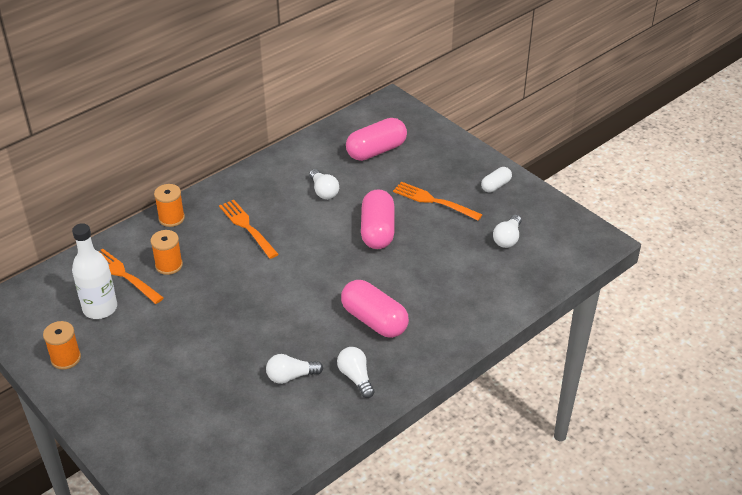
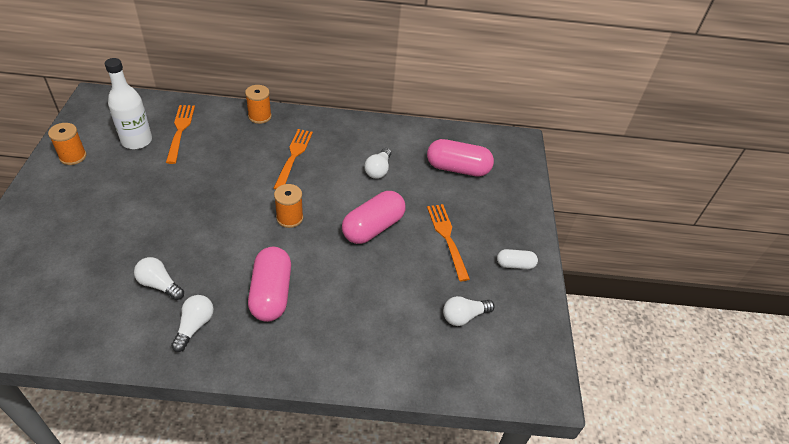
camera: 40 degrees right, 5 degrees up
(169, 265) = (212, 145): orange spool -> orange spool (289, 218)

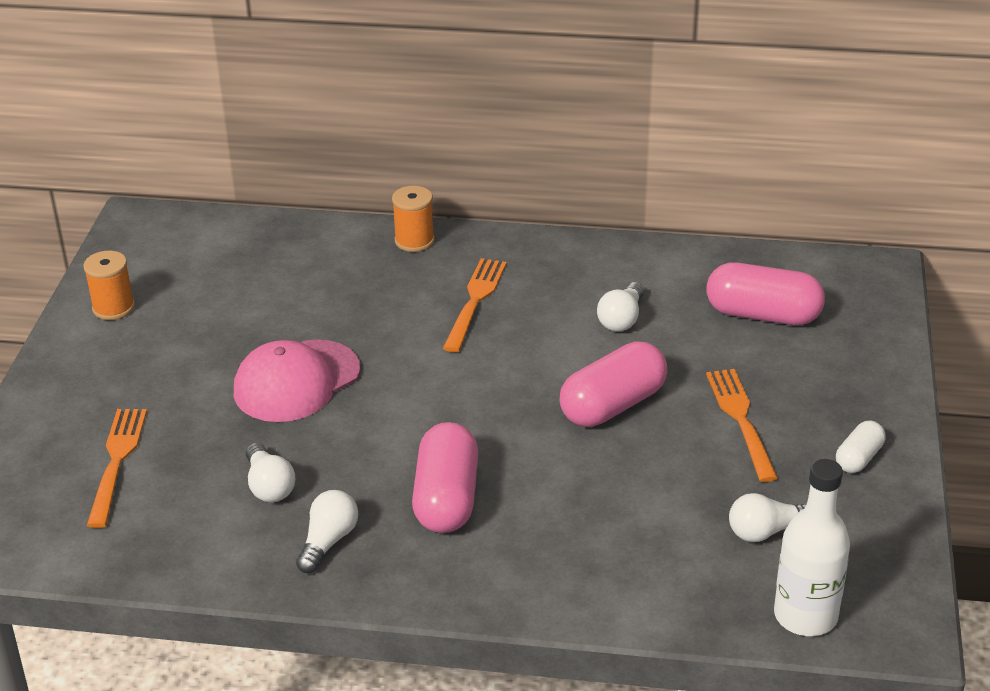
camera: 10 degrees right, 10 degrees down
(137, 141) = (213, 283): white bottle -> white bottle (805, 616)
(159, 284) = (269, 486): white light bulb -> white light bulb turned 150 degrees counterclockwise
(180, 131) = (282, 266): orange fork -> orange fork (117, 461)
(183, 209) = (296, 381): none -> pink cap
(289, 218) = (472, 392): orange spool -> none
(515, 264) = (858, 458): white capsule -> white capsule turned 60 degrees counterclockwise

